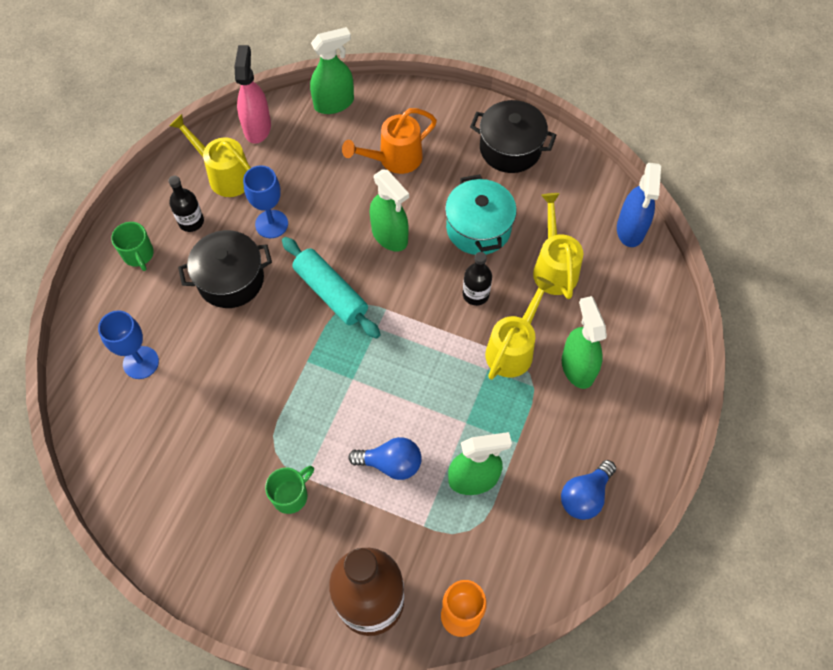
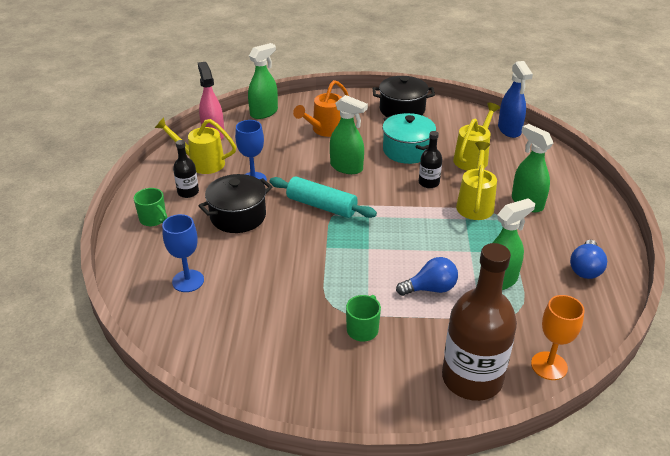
camera: 20 degrees left, 25 degrees down
(554, 267) = (473, 158): yellow watering can -> yellow watering can turned 60 degrees clockwise

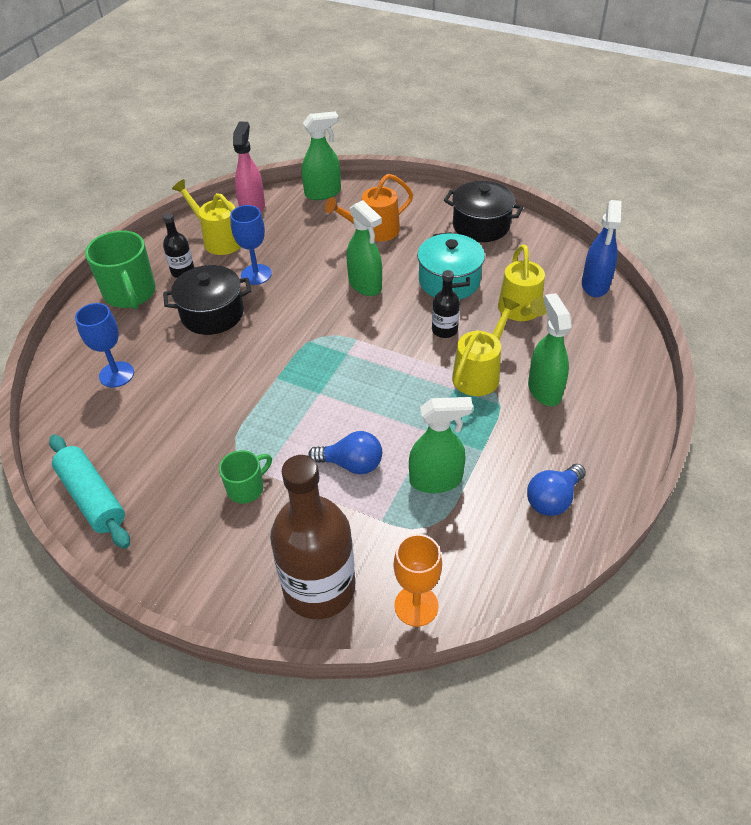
camera: 25 degrees right, 10 degrees up
(153, 219) = (130, 294): green mug -> green mug, size x1.78
(321, 206) = (305, 326): turquoise rolling pin -> turquoise rolling pin (92, 497)
(473, 158) = (521, 311): yellow watering can -> yellow watering can turned 120 degrees clockwise

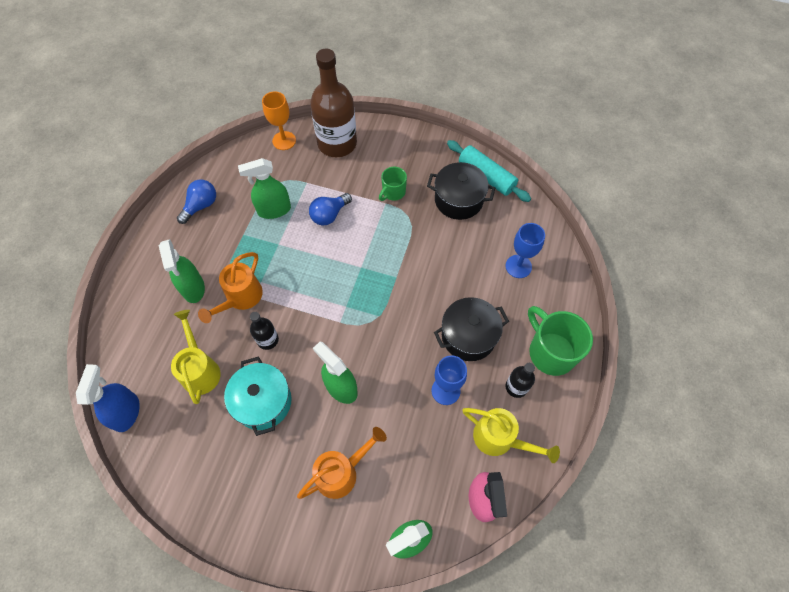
camera: 170 degrees right, 15 degrees up
(351, 464) = (329, 215): blue light bulb -> blue light bulb turned 45 degrees counterclockwise
(480, 373) = (240, 298): yellow watering can -> orange watering can
(481, 226) = (227, 495): black pot -> black pot (458, 200)

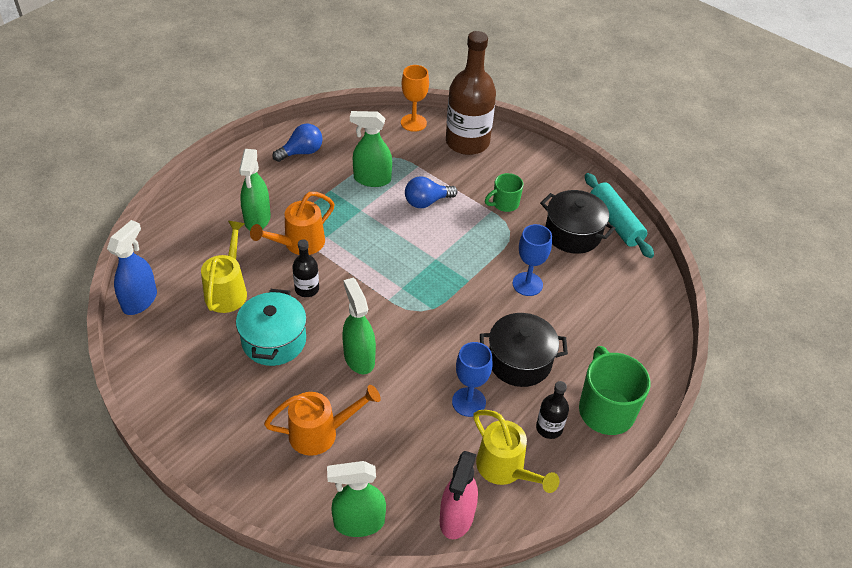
camera: 20 degrees right, 15 degrees down
(518, 266) = (609, 317): blue goblet -> blue goblet (527, 284)

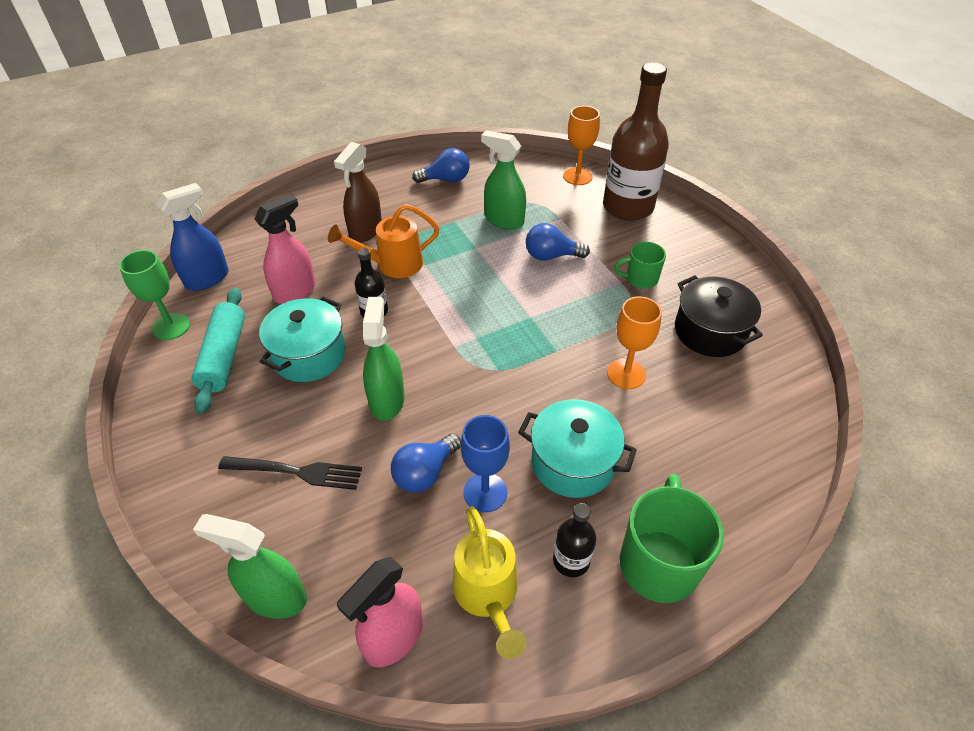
camera: 25 degrees right, 0 degrees up
(136, 352) = (171, 326): none -> green goblet
(228, 290) = (295, 291): yellow watering can -> pink spray bottle
(257, 219) = (365, 231): green spray bottle -> brown spray bottle
(321, 433) = (297, 472): orange watering can -> black fork
(418, 402) = (425, 473): none -> blue light bulb
(519, 361) = (573, 462): black pot -> turquoise pot
(527, 284) = (626, 374): blue goblet -> orange goblet
(615, 222) = (771, 332): turquoise rolling pin -> turquoise rolling pin (223, 356)

